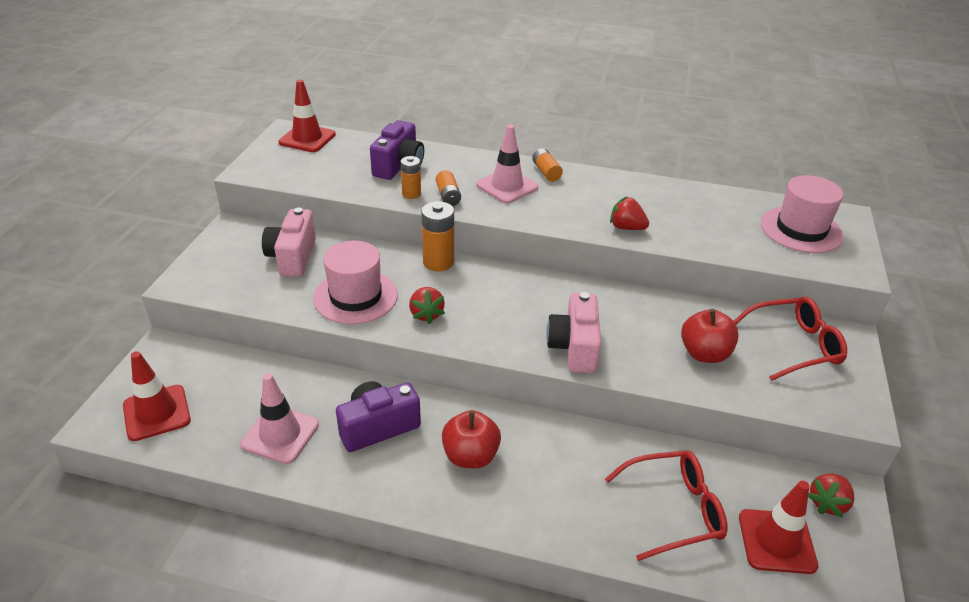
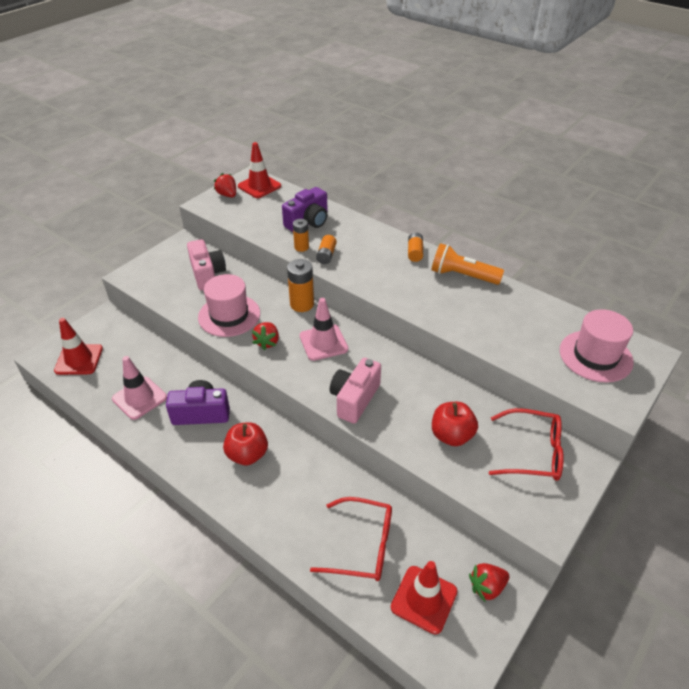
camera: 25 degrees right, 5 degrees up
(292, 257) = (207, 274): pink camera -> pink camera turned 135 degrees clockwise
(507, 186) = (375, 257): pink traffic cone -> pink traffic cone (323, 342)
(614, 184) = (462, 276): none -> orange flashlight
(626, 227) = (444, 315): red strawberry -> red strawberry (227, 195)

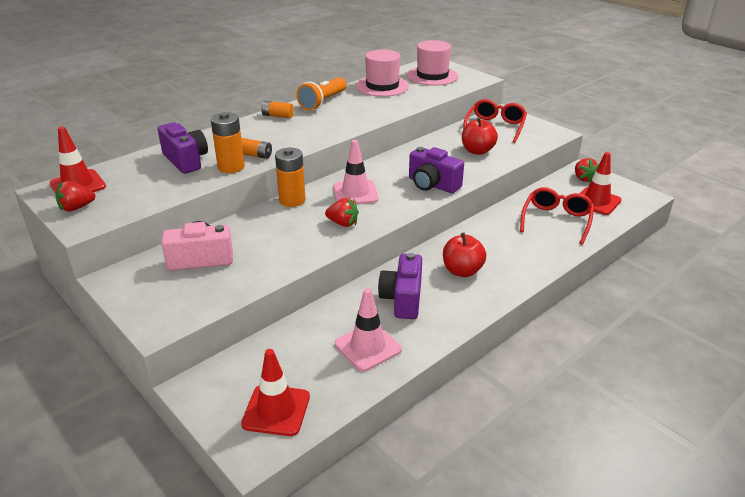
camera: 80 degrees left, 10 degrees down
(229, 315) = (288, 245): pink hat -> pink hat (382, 86)
(301, 247) = (231, 167): orange battery -> orange battery, size x1.59
(354, 399) = (432, 185): pink camera -> purple camera

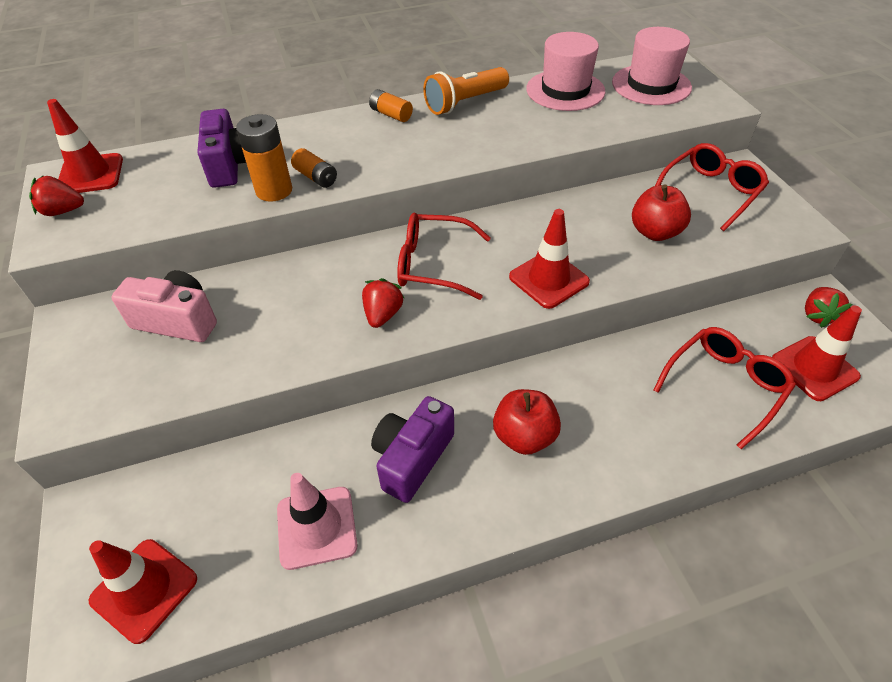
camera: 25 degrees right, 15 degrees up
(292, 200) = (345, 254): orange battery -> none
(343, 223) = (383, 315): red strawberry -> red strawberry turned 120 degrees counterclockwise
(355, 193) = (433, 264): pink traffic cone -> red glasses
(432, 185) = (548, 279): purple camera -> red traffic cone

